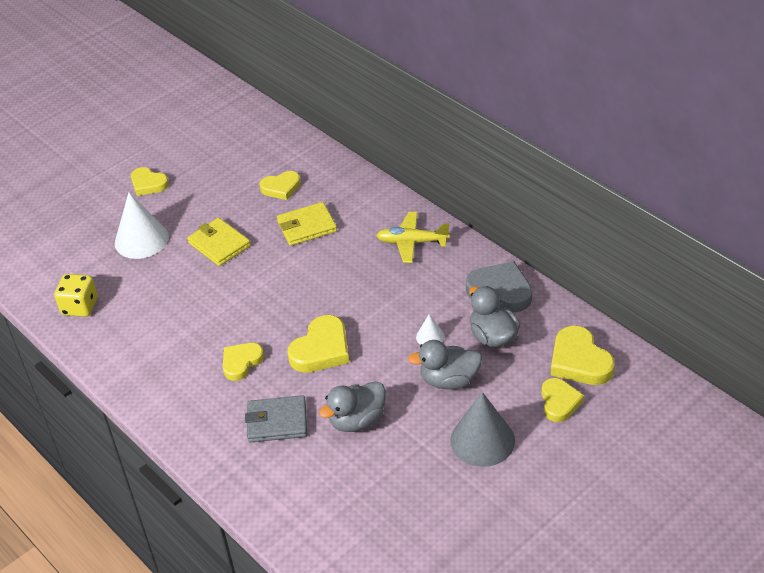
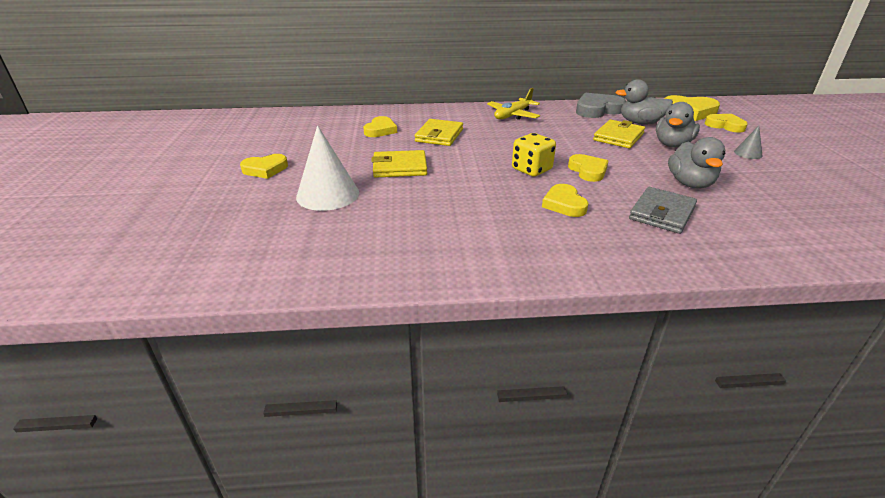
camera: 55 degrees left, 10 degrees down
(80, 306) = (360, 257): yellow dice -> yellow dice (531, 169)
(321, 349) = (588, 171): yellow heart -> yellow heart, size x0.67
(430, 336) = (618, 137): white cone -> yellow wallet
(482, 440) = (748, 153): grey cone -> grey cone, size x0.48

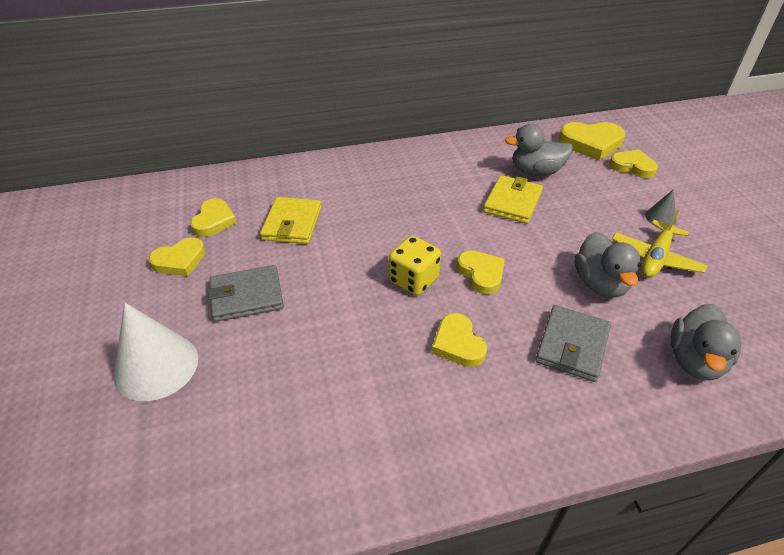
camera: 10 degrees left, 10 degrees up
(265, 169) = (64, 323): yellow heart -> yellow heart (180, 260)
(399, 167) = (247, 296): yellow wallet -> grey wallet
(513, 115) = (382, 172): yellow plane -> yellow plane (655, 258)
(597, 110) = (484, 150): grey heart -> none
(672, 145) = (575, 210): grey duck -> grey duck (695, 360)

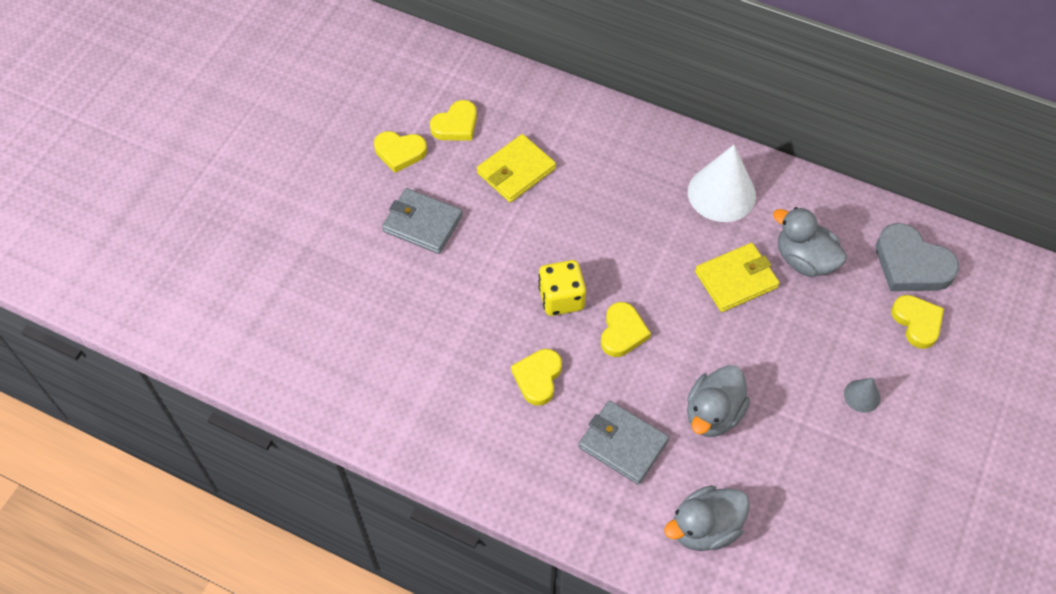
camera: 40 degrees right, 15 degrees up
(156, 366) = (320, 242): white cone -> white cone (721, 193)
(572, 345) = (623, 444): grey wallet -> grey wallet turned 60 degrees clockwise
(591, 144) = (911, 264): yellow heart -> grey heart
(655, 258) = (797, 428): yellow plane -> none

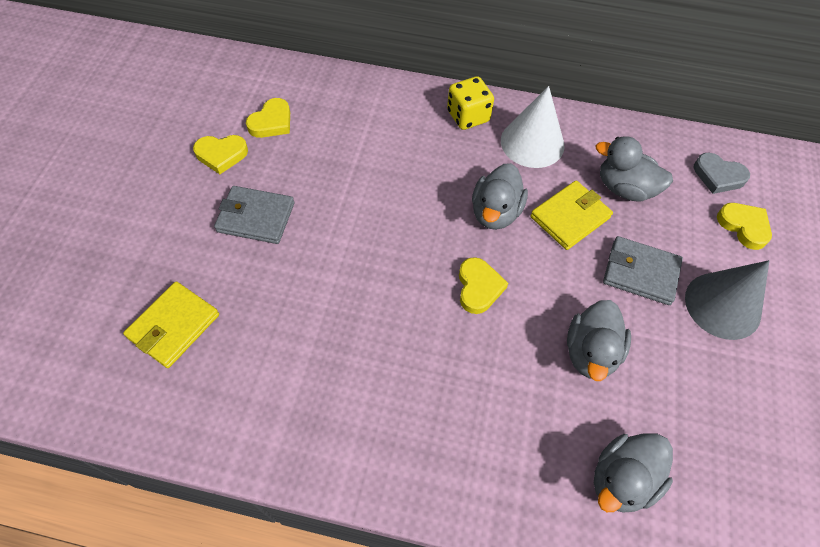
camera: 15 degrees left, 0 degrees up
(516, 171) = (338, 154): yellow wallet -> yellow wallet (174, 326)
(538, 378) = (406, 351): yellow heart -> none
(561, 298) = (410, 265): yellow dice -> yellow dice (468, 116)
(623, 444) = (511, 404): grey wallet -> grey wallet (640, 273)
(660, 261) = (495, 212): none -> grey duck
(862, 396) = (722, 305): grey cone -> grey cone, size x2.09
(911, 264) = (718, 176): grey heart -> grey heart, size x0.67

